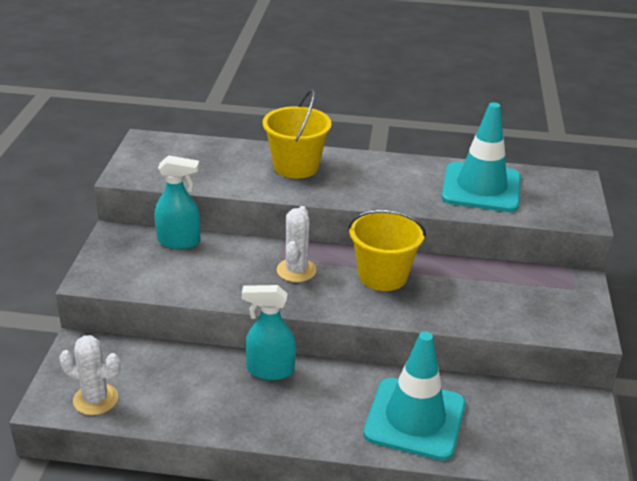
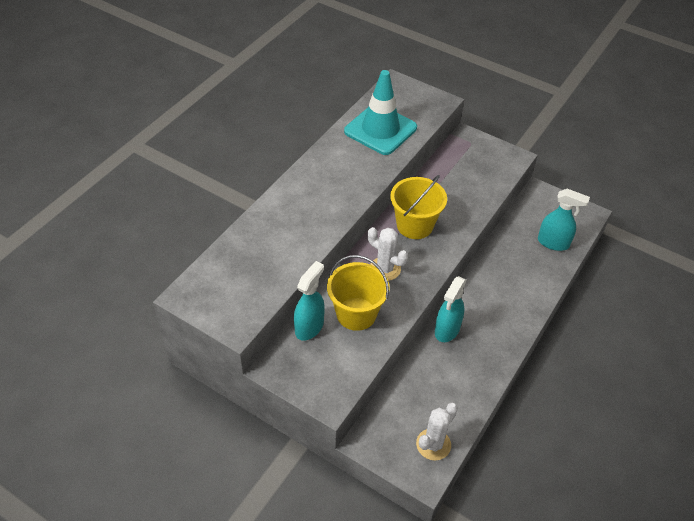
camera: 65 degrees left, 15 degrees up
(296, 167) = (292, 213): yellow bucket -> yellow bucket (356, 314)
(415, 419) = (522, 273): turquoise traffic cone -> none
(500, 439) = (553, 243): none -> turquoise spray bottle

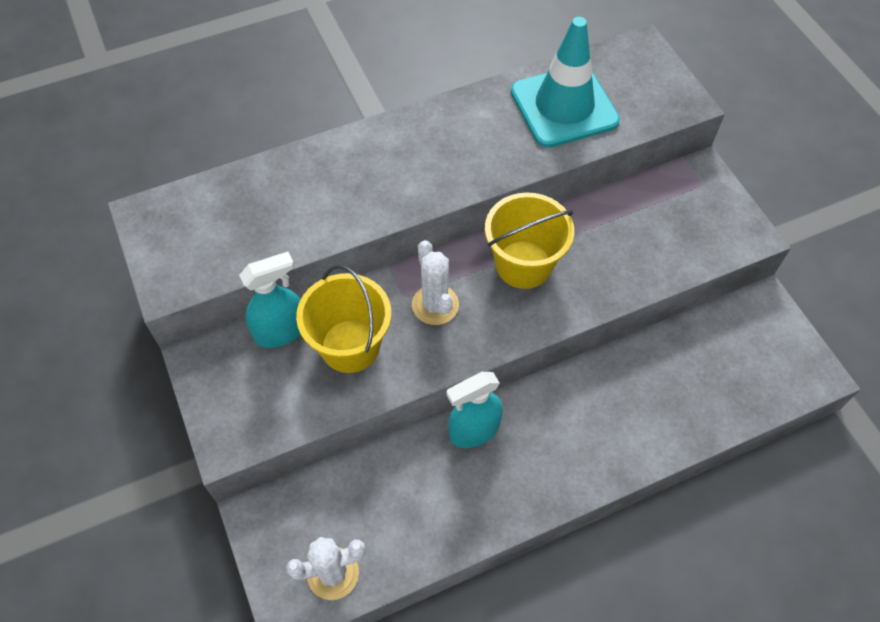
camera: 35 degrees right, 10 degrees up
(553, 243) = (725, 390): turquoise spray bottle -> none

